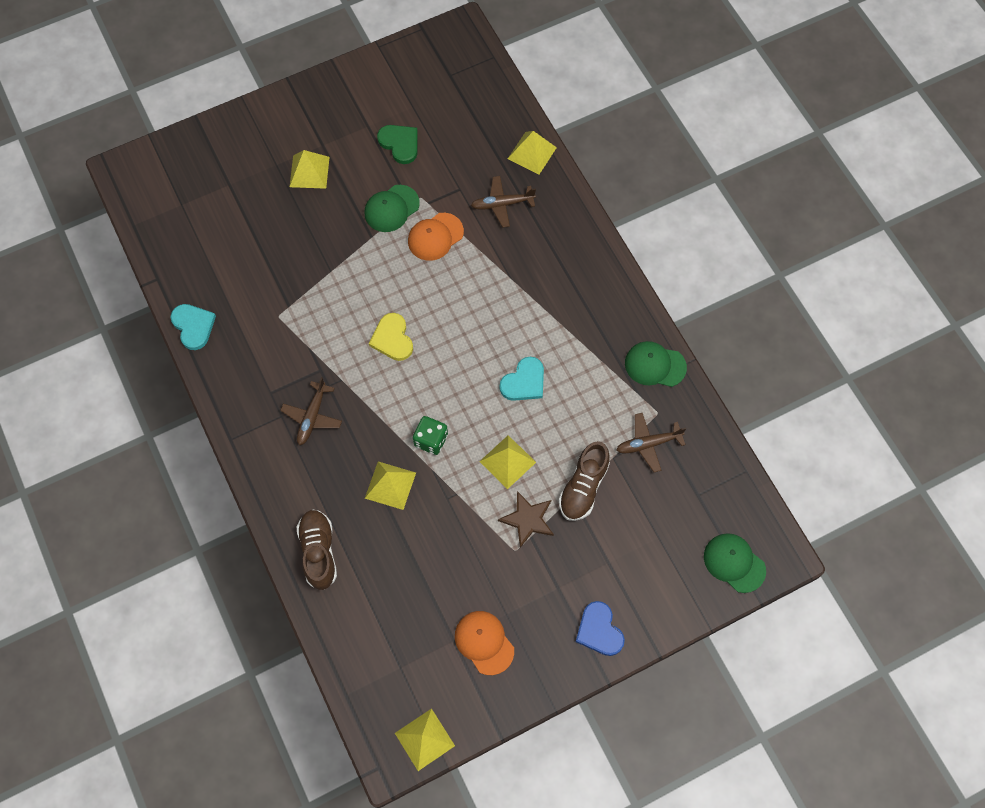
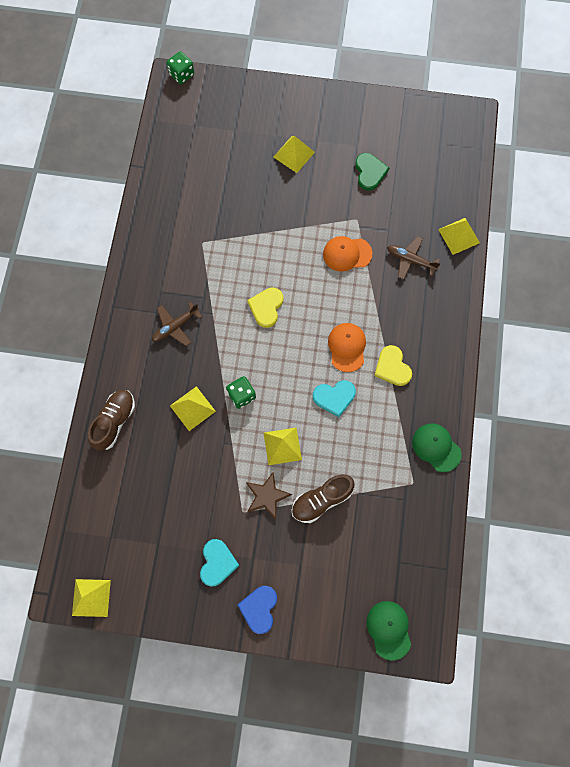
camera: 35 degrees right, 5 degrees up
(129, 160) = (181, 75): none -> green dice
(193, 326) = (143, 214): turquoise heart -> turquoise heart (217, 563)
(391, 208) = (331, 215): green cap -> none
(484, 642) = (176, 560): orange cap -> orange cap (347, 347)
(559, 317) = (392, 367): none -> yellow heart
(648, 444) = (390, 501): brown plane -> none

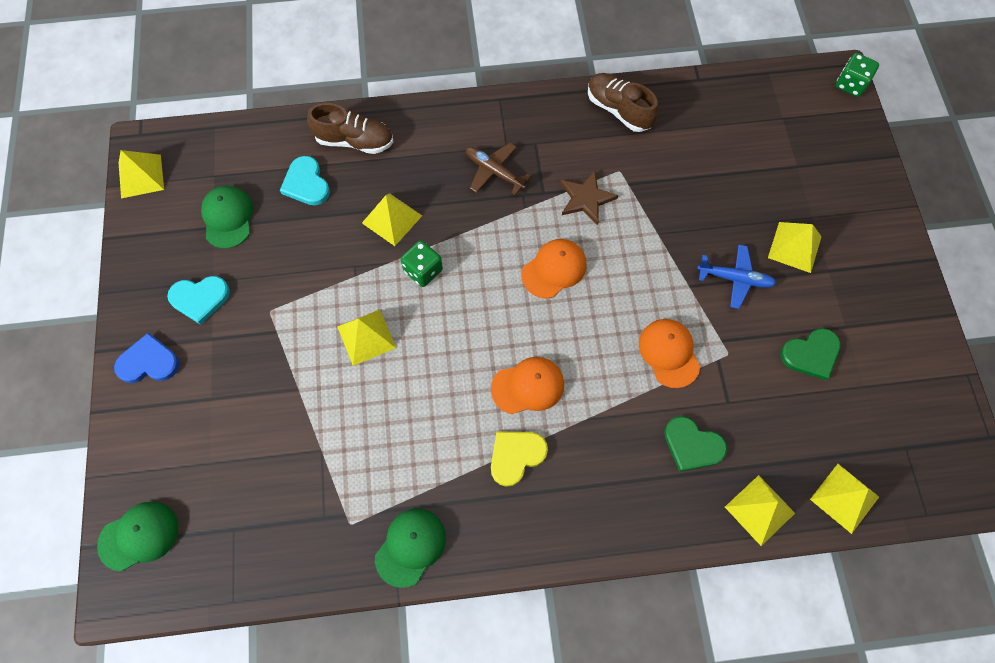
camera: 75 degrees right, 5 degrees down
(153, 531) = (228, 218): none -> green cap
(266, 307) = (554, 269): yellow heart -> orange cap
(266, 496) = (295, 334): brown star -> brown star (586, 198)
(306, 197) = (735, 279): none -> blue plane
(321, 500) = (302, 404): brown shoe -> brown shoe (619, 110)
(334, 397) = (450, 387): turquoise heart -> turquoise heart (306, 183)
(411, 260) = (692, 445): brown plane -> green heart
(462, 188) = (844, 498): none -> yellow pyramid

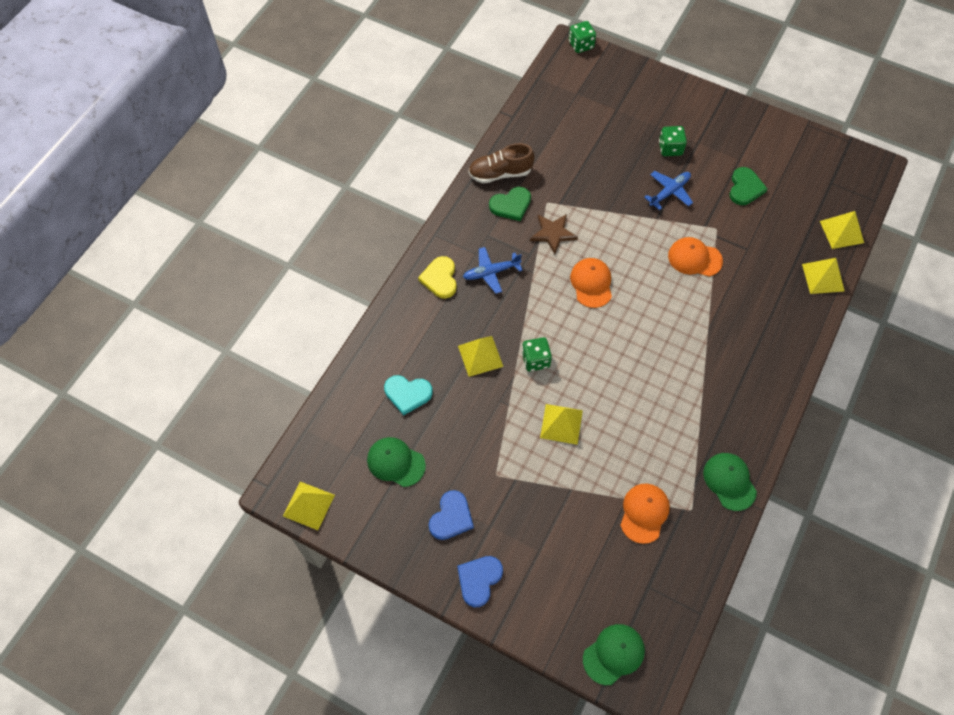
camera: 55 degrees left, 5 degrees down
(139, 536) = (614, 654): green cap -> green cap turned 45 degrees clockwise
(200, 298) = (451, 517): turquoise heart -> blue heart
(354, 141) = (396, 343): brown shoe -> none
(494, 172) = (491, 272): brown plane -> blue plane
(516, 456) = (707, 384): yellow heart -> yellow heart (440, 278)
(528, 386) = (664, 349): orange cap -> orange cap (644, 513)
(692, 445) = (762, 285): green heart -> green heart (511, 205)
(794, 247) = (670, 148): yellow pyramid -> green dice

